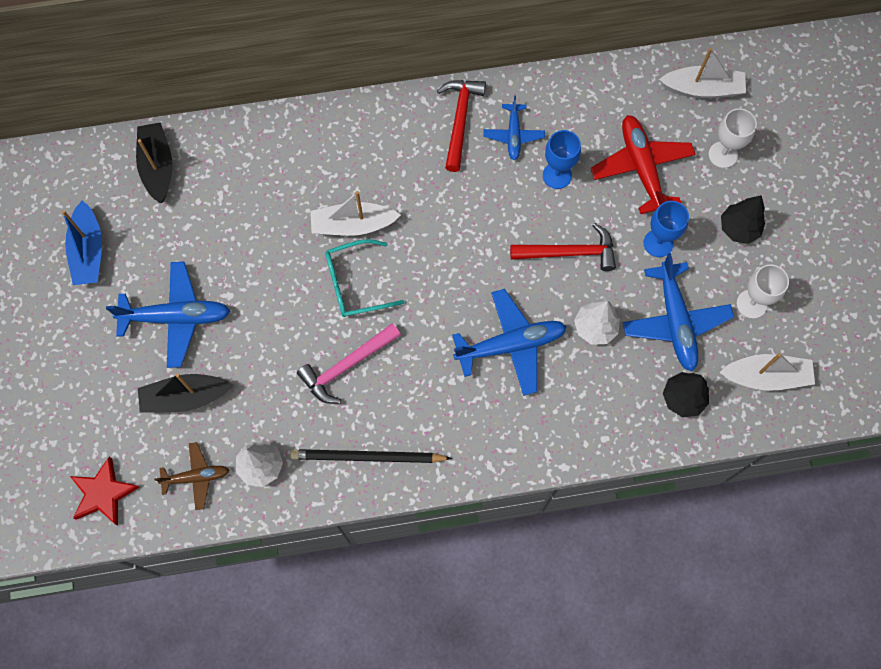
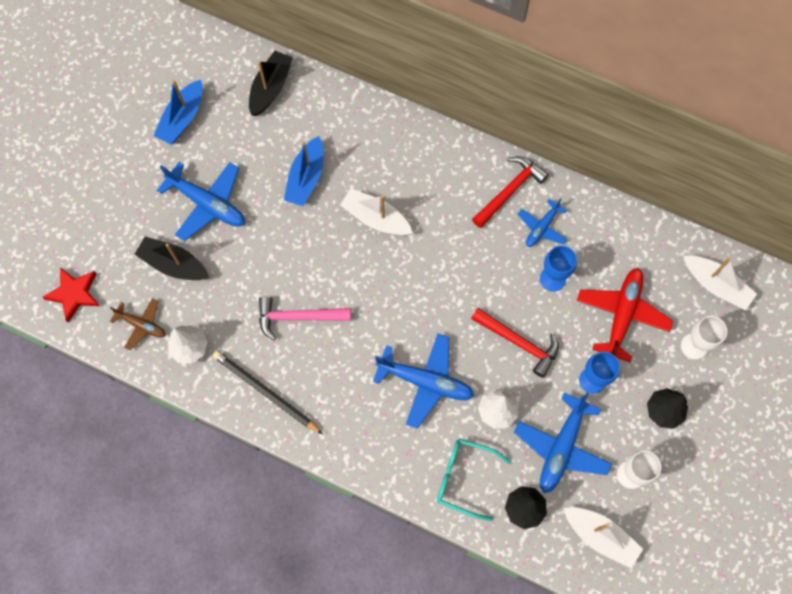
camera: 35 degrees right, 0 degrees up
(257, 230) = (306, 178): none -> blue boat
(355, 284) = (347, 262): turquoise glasses -> turquoise glasses (464, 478)

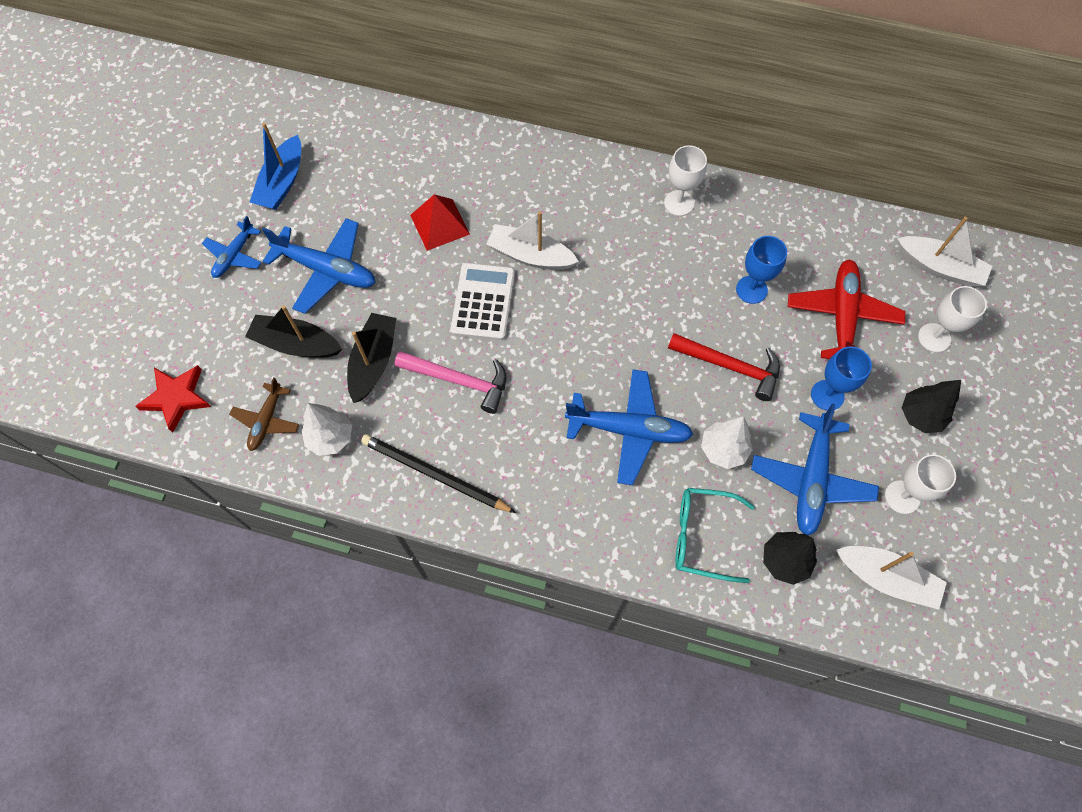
camera: 10 degrees left, 5 degrees down
(142, 325) = (266, 421): brown plane -> brown plane turned 90 degrees clockwise
(270, 88) = (381, 136): black boat -> black boat (373, 361)
(298, 317) = (459, 380): pink hammer -> pink hammer turned 150 degrees counterclockwise
(306, 178) = (439, 224): blue boat -> red pyramid
(329, 253) = (483, 302): none -> white calculator
(509, 191) = (679, 203): red hammer -> white goblet
(541, 227) = (725, 236): blue plane -> blue plane (234, 255)

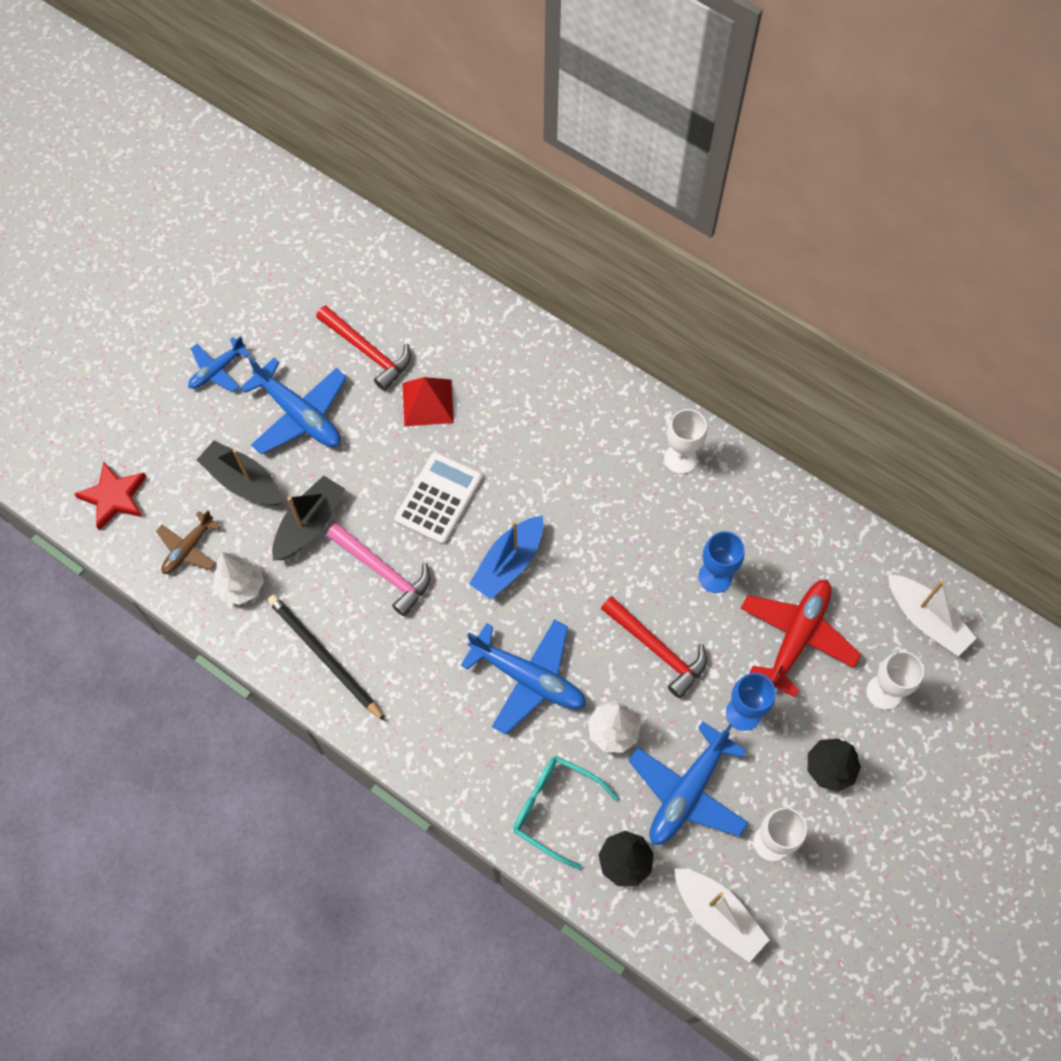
camera: 20 degrees right, 0 degrees up
(282, 183) = (290, 307): blue boat -> blue boat (508, 563)
(368, 198) = (368, 351): none -> red hammer
(530, 255) = (505, 465): white boat -> none

